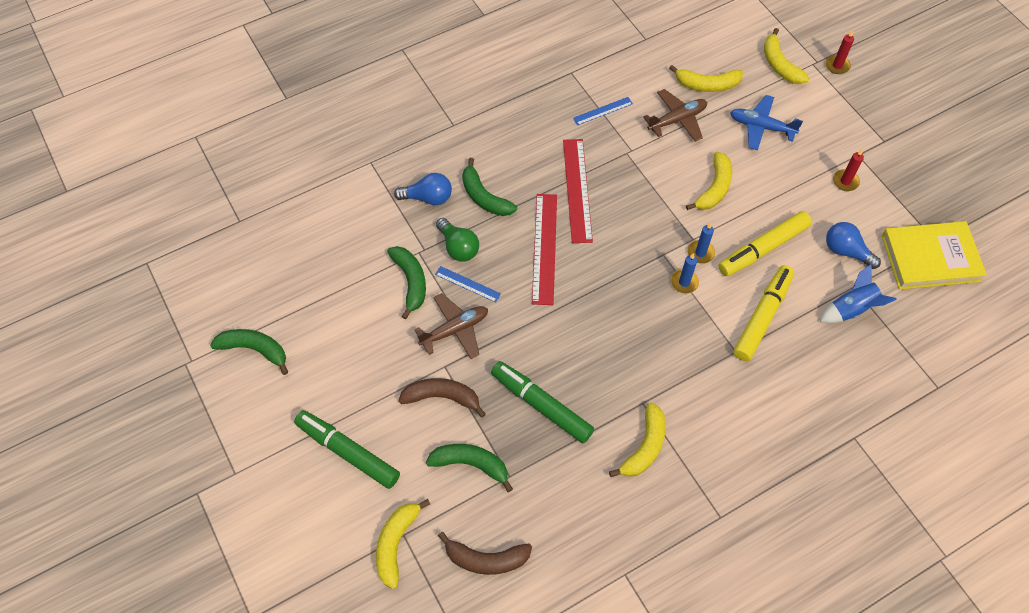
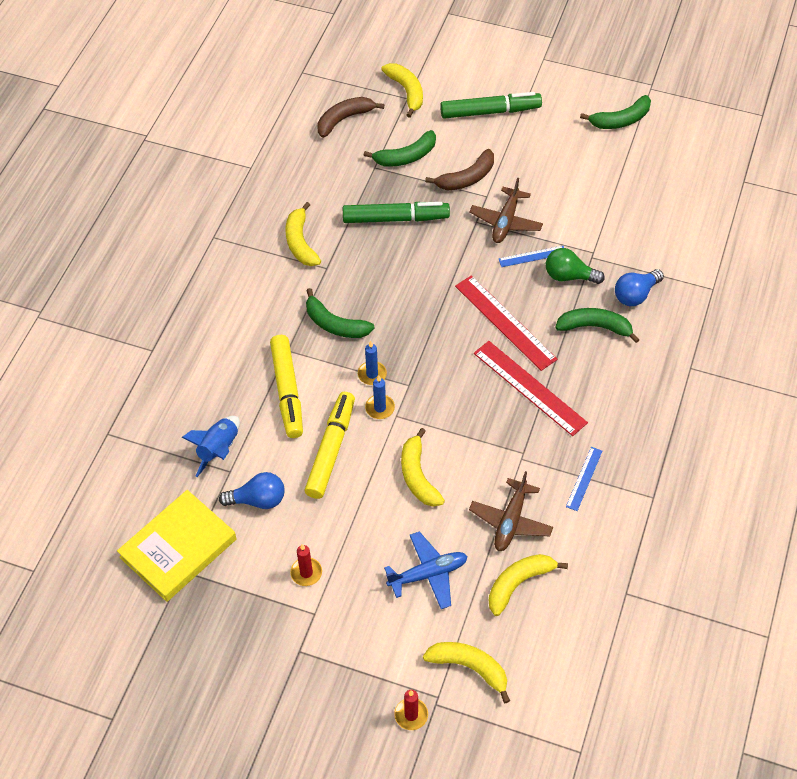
camera: 140 degrees right, 5 degrees down
(410, 282) = (573, 229): green banana -> green banana (335, 324)

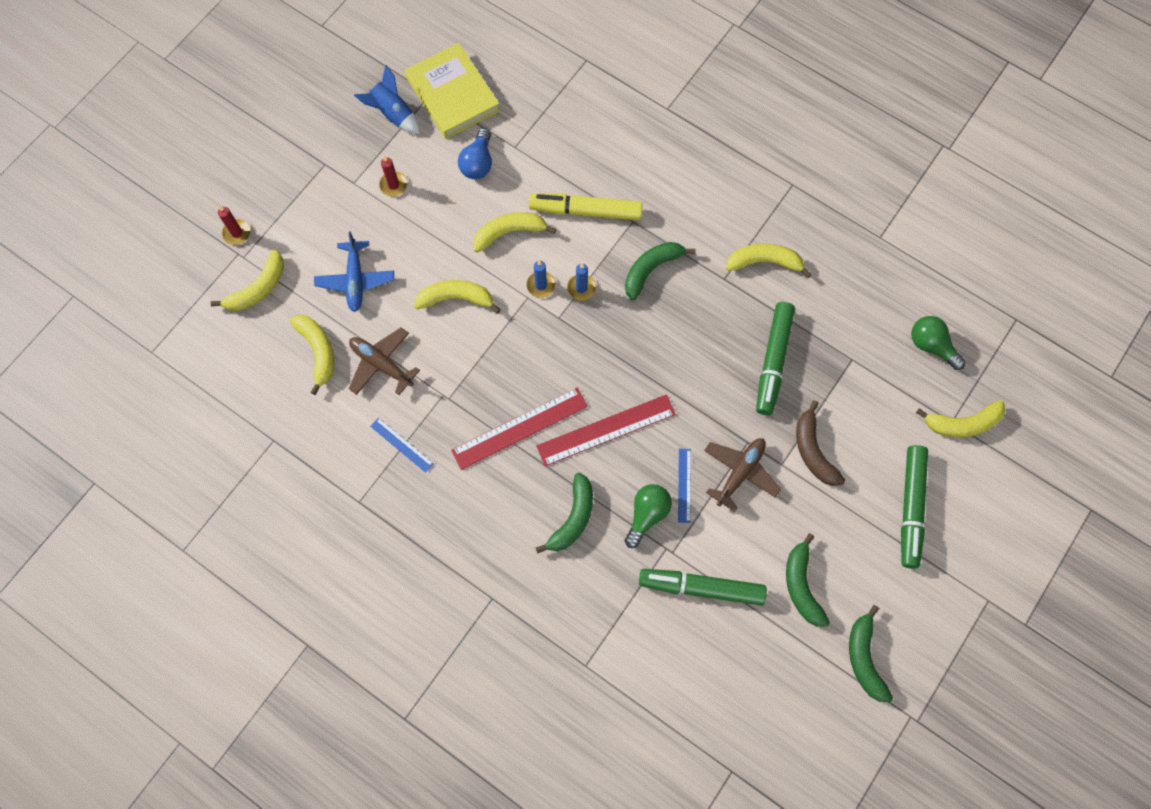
camera: 105 degrees right, 15 degrees up
(219, 449) = (540, 142): blue rocket -> blue rocket (393, 114)
(331, 449) = (509, 233): yellow marker -> yellow banana
(344, 119) = (931, 346): brown banana -> green light bulb
(406, 156) = (860, 396): green banana -> green banana (802, 585)
(506, 221) = (740, 473): brown plane -> brown plane turned 90 degrees clockwise
(613, 227) = (701, 588): none -> green marker
(635, 295) = (602, 577): blue light bulb -> none

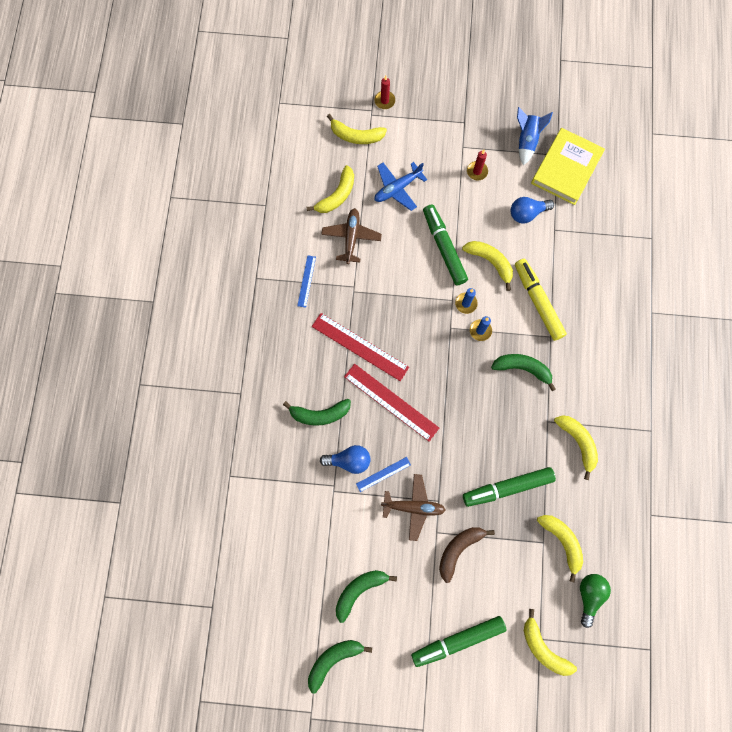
camera: 60 degrees right, 5 degrees up
(456, 299) = (423, 256): yellow banana -> yellow banana (562, 541)
(647, 515) = (349, 460): green light bulb -> blue light bulb
(701, 588) = (320, 523): green marker -> green marker (444, 247)

